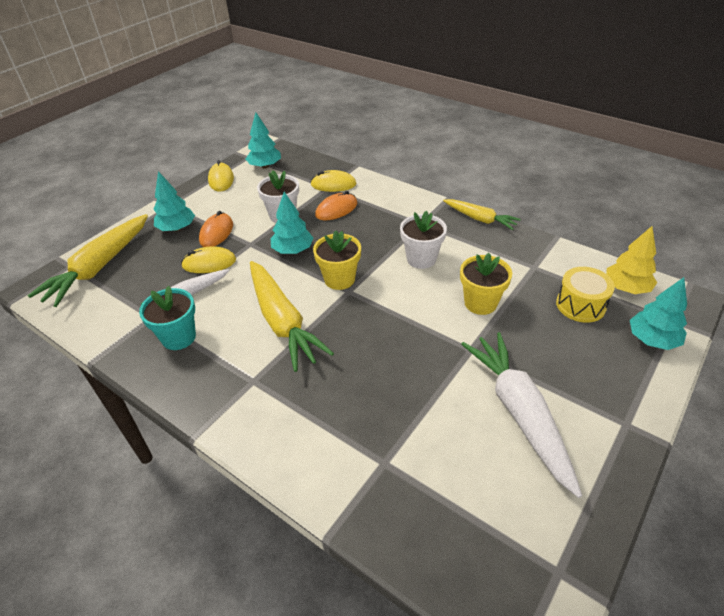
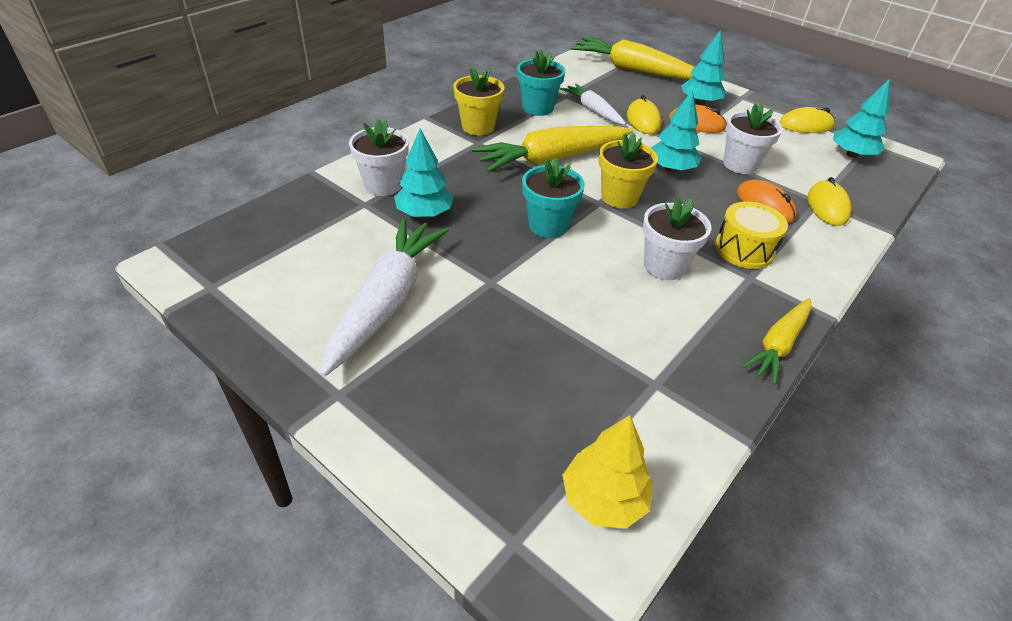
camera: 90 degrees right, 0 degrees up
(347, 452) = (383, 185): none -> white flower pot
(388, 320) = (548, 225): none -> turquoise flower pot
(480, 303) = (572, 306): yellow flower pot -> yellow flower pot (478, 127)
(519, 413) = (386, 301): white carrot -> white carrot turned 60 degrees counterclockwise
(580, 305) = (562, 416): yellow drum -> yellow drum (744, 249)
(652, 340) = (474, 487): turquoise tree -> turquoise tree (424, 214)

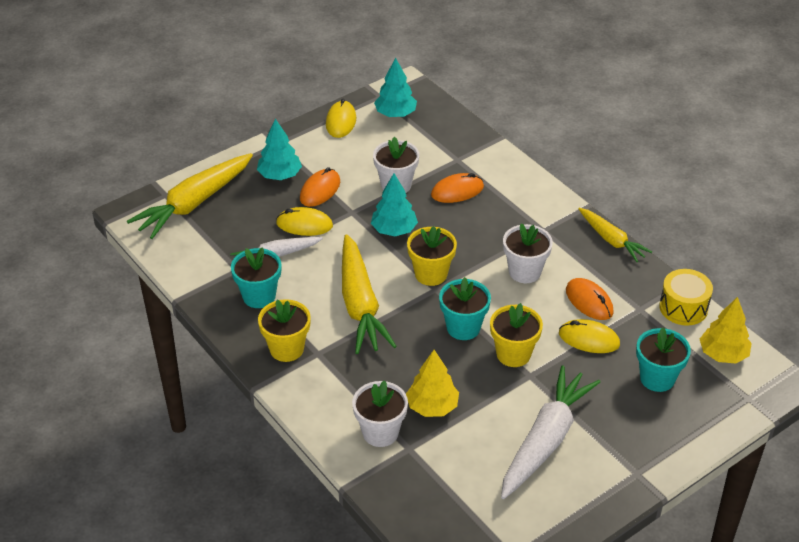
camera: 75 degrees left, 0 degrees up
(386, 301) = (545, 440): white carrot -> white carrot turned 90 degrees clockwise
(424, 214) = (432, 406): turquoise tree -> yellow tree
(521, 266) = (513, 354): none -> yellow flower pot
(522, 410) = (657, 378): none -> turquoise flower pot
(643, 328) = (589, 301): none -> orange mouse
(744, 249) = (511, 222): yellow drum -> yellow drum (683, 307)
(827, 206) = (465, 157): yellow mouse -> yellow mouse (589, 339)

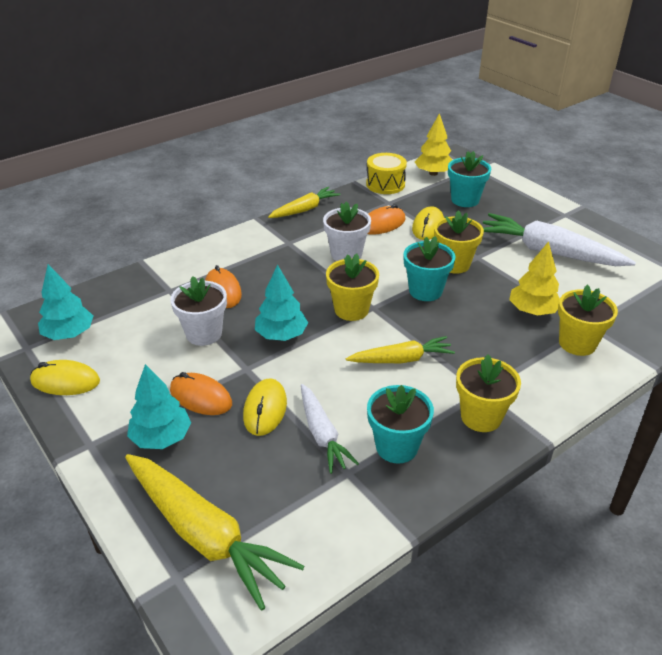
camera: 90 degrees left, 5 degrees down
(360, 304) = (401, 359): yellow carrot -> yellow carrot, size x0.59
(380, 432) = (577, 343): white flower pot -> yellow flower pot

